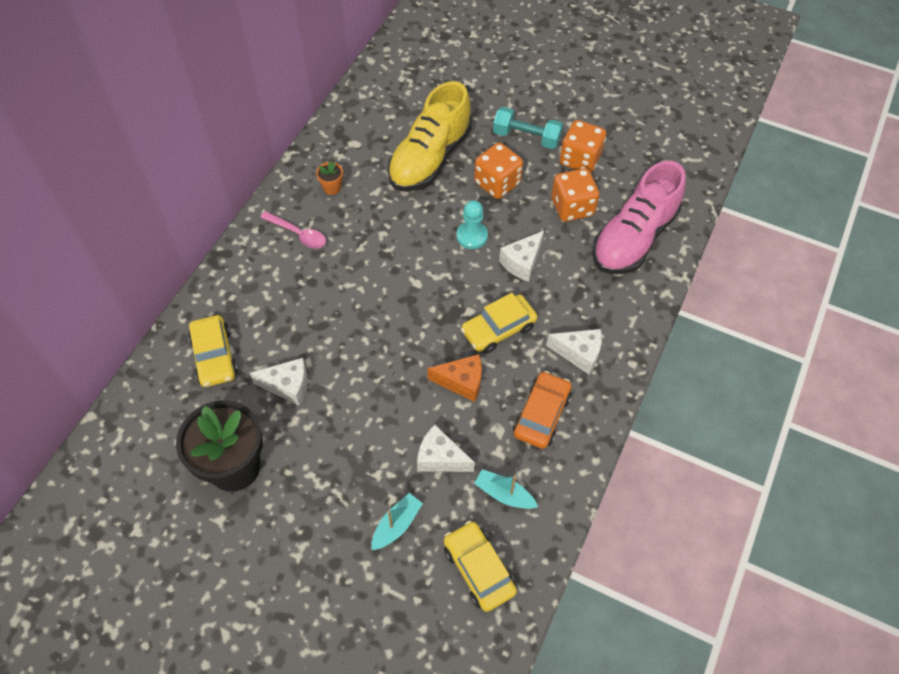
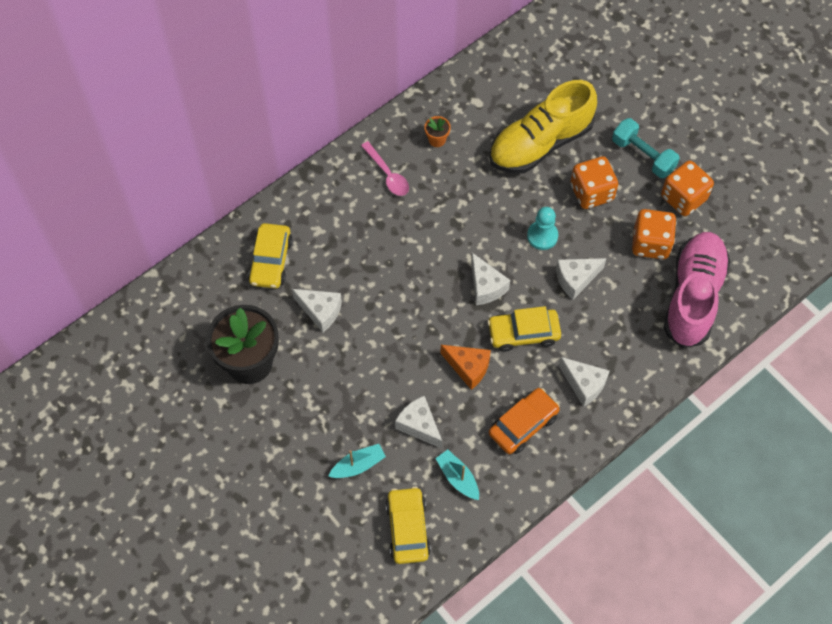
camera: 25 degrees right, 5 degrees up
(441, 300) = (486, 287): none -> white cheese
(633, 238) = (693, 296): pink shoe -> pink shoe turned 135 degrees clockwise

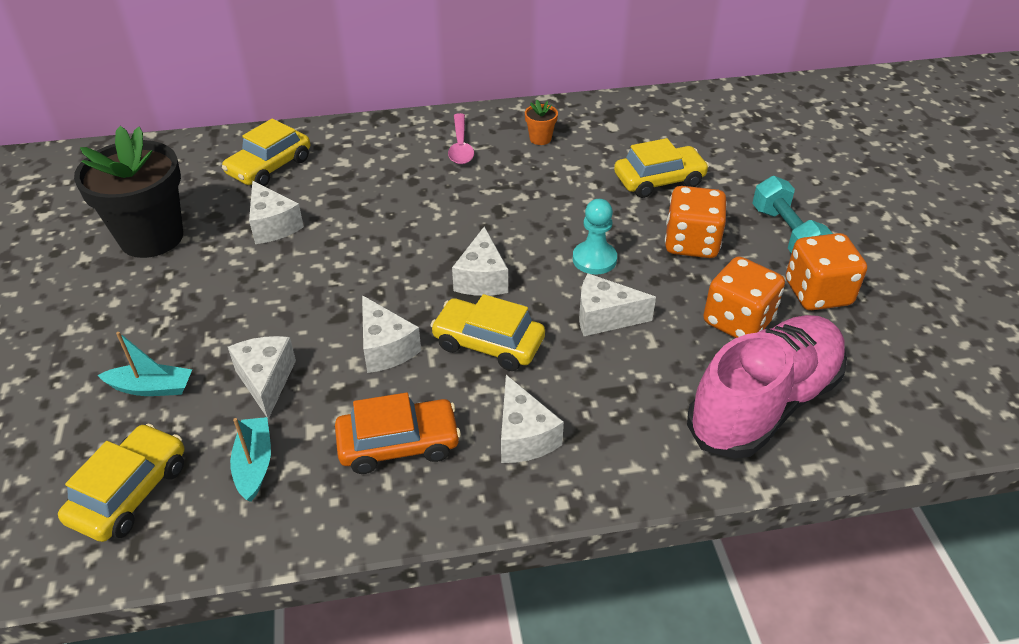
camera: 30 degrees right, 20 degrees down
(468, 368) = (385, 348): orange cheese -> white cheese
(540, 143) = (659, 180): yellow shoe -> yellow car

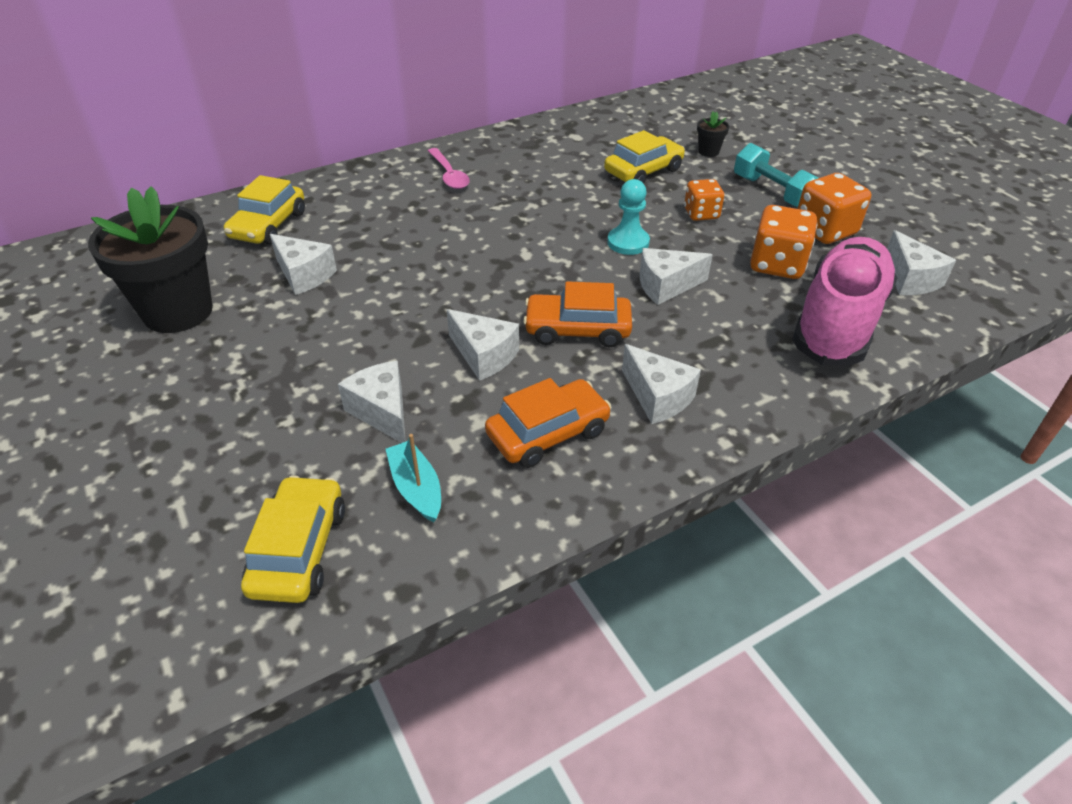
camera: 20 degrees left, 0 degrees up
(151, 387) = (263, 447): turquoise boat -> none
(482, 279) = (538, 278): white cheese -> white cheese (910, 279)
(488, 343) = (577, 329): yellow car -> orange car
(540, 139) = (519, 157): orange flower pot -> none
(691, 243) = (701, 214): orange dice -> orange dice, size x0.64
(744, 171) = (708, 151): none -> black flower pot

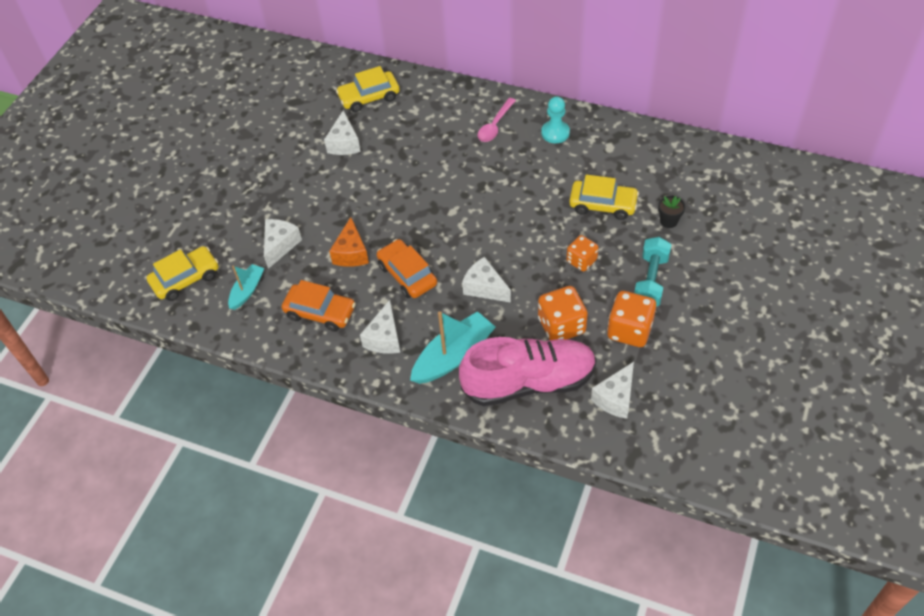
camera: 55 degrees right, 10 degrees up
(178, 311) = (276, 125): black flower pot -> none
(484, 356) = (351, 253): white cheese -> orange cheese
(628, 242) = (511, 246): turquoise pawn -> turquoise pawn (555, 133)
(745, 356) = (453, 356): none -> turquoise boat

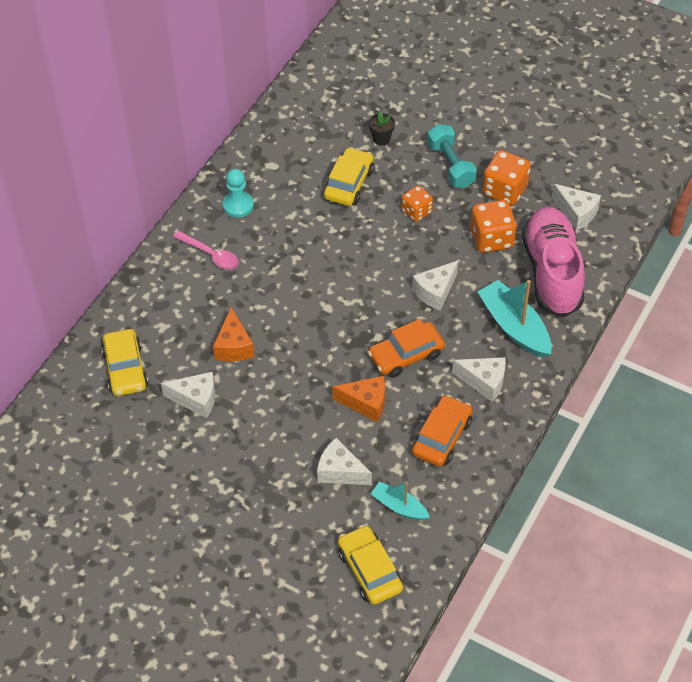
camera: 85 degrees left, 0 degrees up
(400, 157) = (234, 346): none -> orange cheese
(650, 281) = (451, 165): turquoise dumbbell -> turquoise dumbbell turned 45 degrees clockwise

